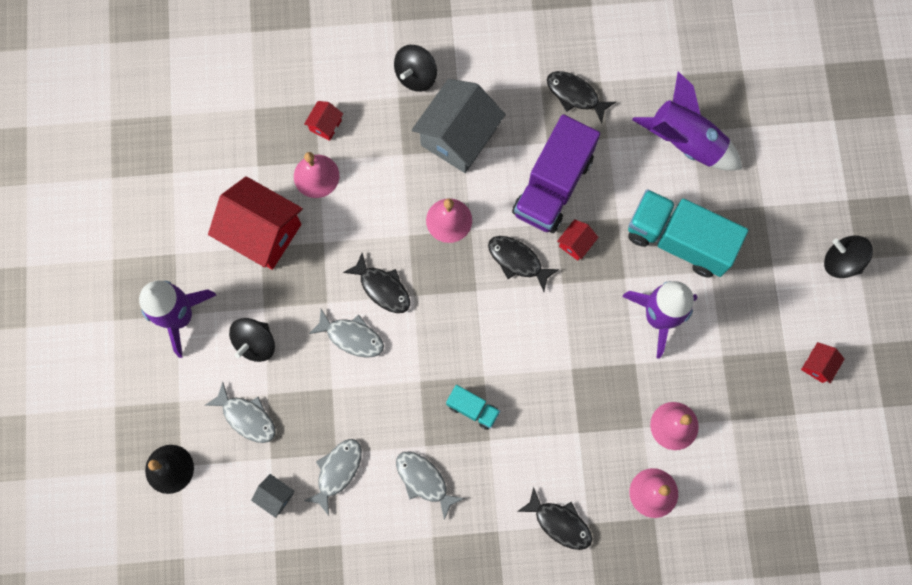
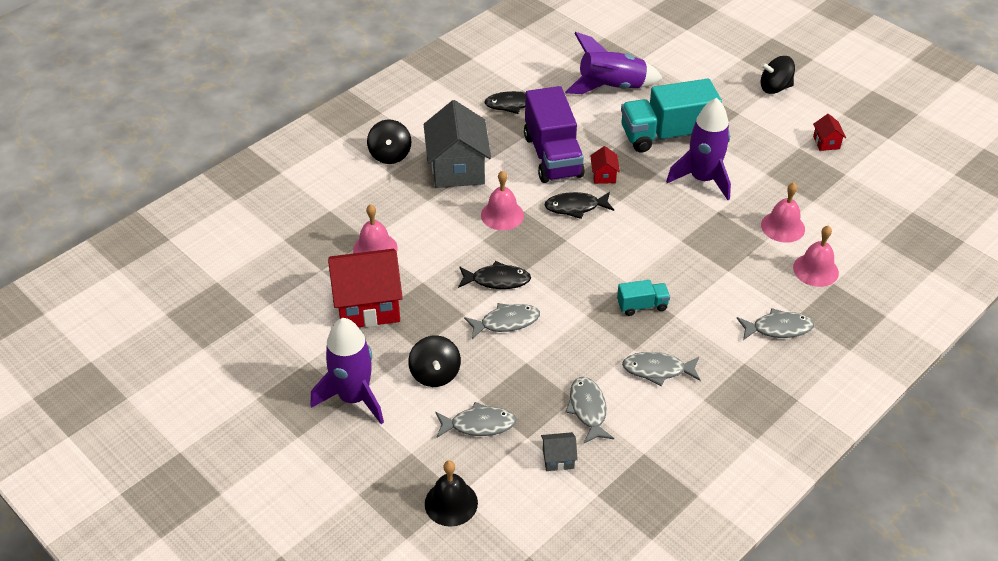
camera: 40 degrees left, 30 degrees down
(325, 125) = (351, 217): red house -> none
(559, 523) = (778, 328): black fish -> grey fish

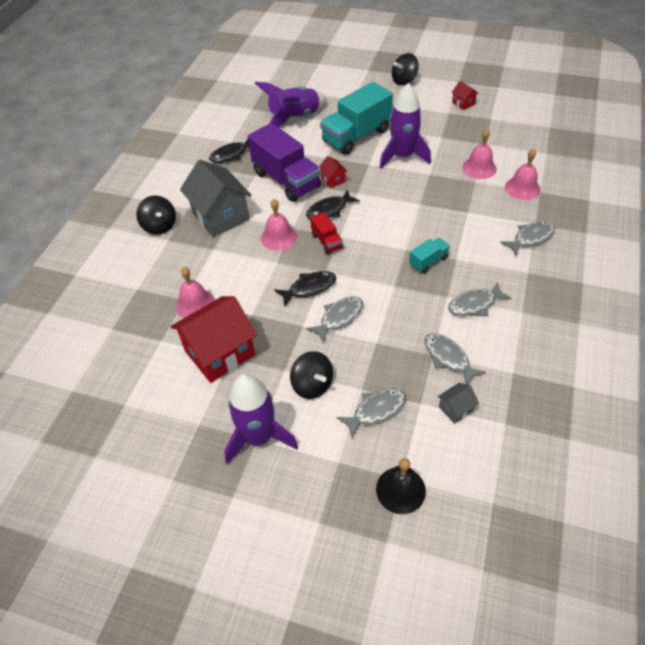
camera: 25 degrees left, 5 degrees up
(549, 240) = (326, 241): none -> red truck

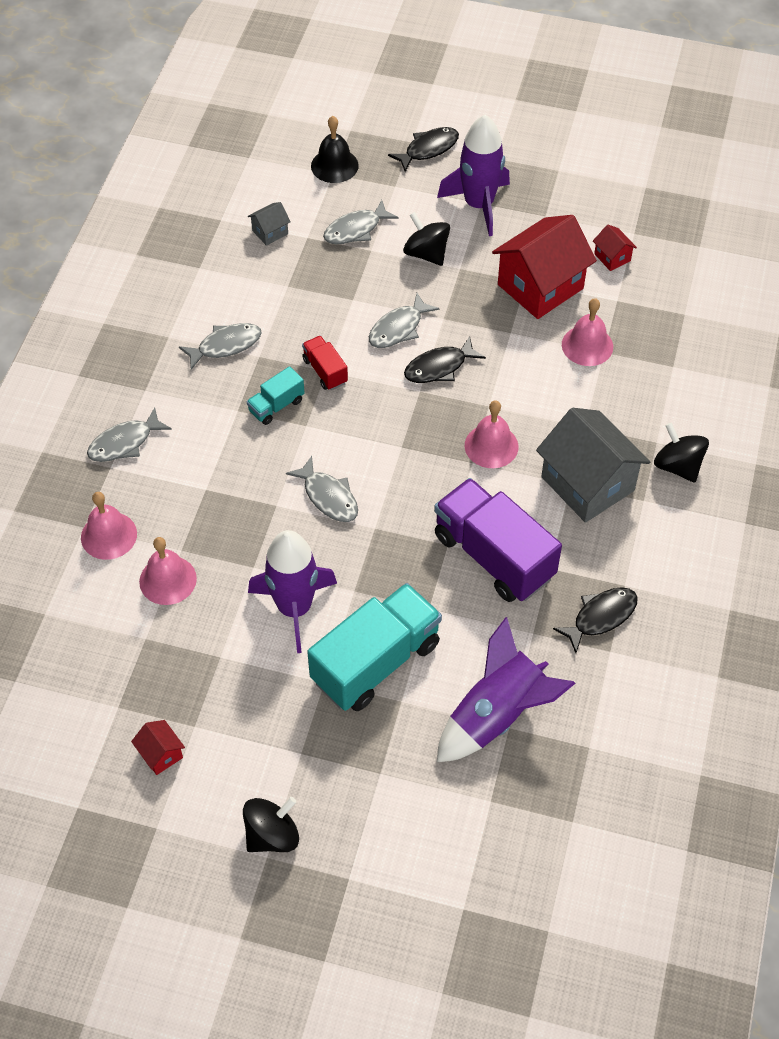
camera: 175 degrees right, 5 degrees up
(326, 241) = (419, 438): red truck -> red truck (325, 371)
(329, 210) = (419, 494): black fish -> black fish (428, 149)
(333, 180) = (415, 556): red house -> red house (612, 257)
(448, 358) = (269, 282): grey fish -> grey fish (328, 497)

